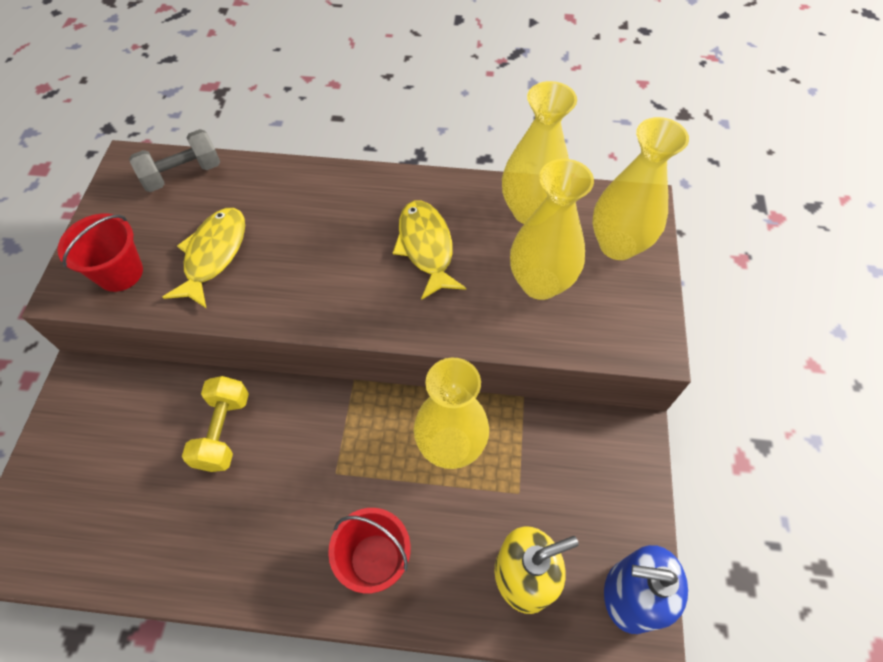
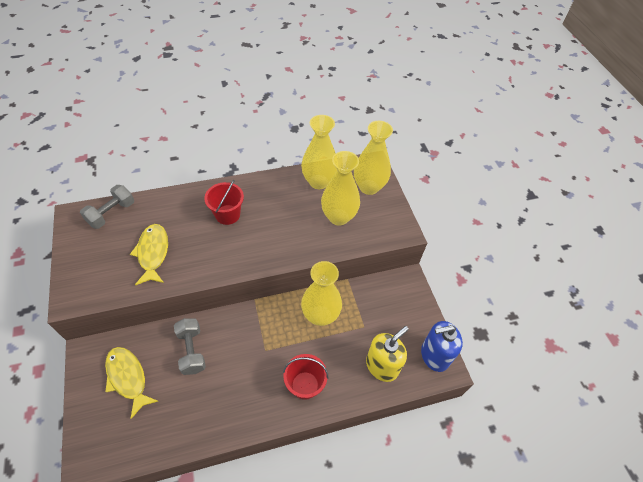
camera: 25 degrees left, 5 degrees down
(120, 273) = (99, 279): red bucket -> red bucket (227, 214)
(223, 431) = (192, 351): yellow dumbbell -> grey dumbbell
(426, 247) = (272, 215): yellow fish -> yellow fish (128, 378)

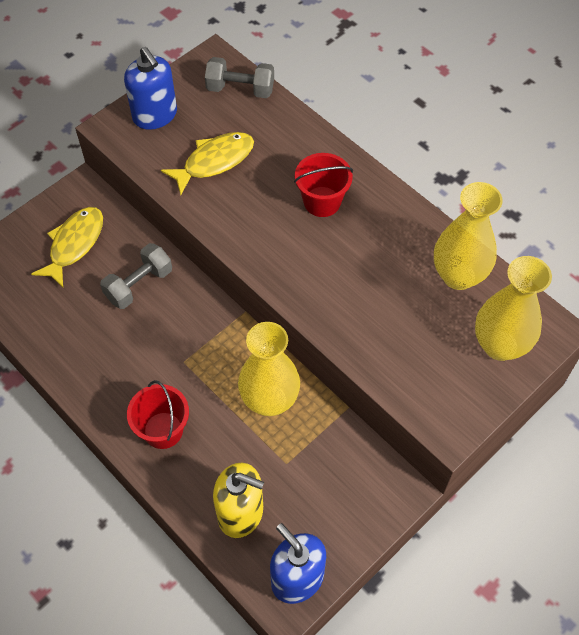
camera: 65 degrees right, 5 degrees up
(86, 268) = (155, 115): none -> blue soap dispenser
(338, 217) = (413, 331): yellow vase -> none

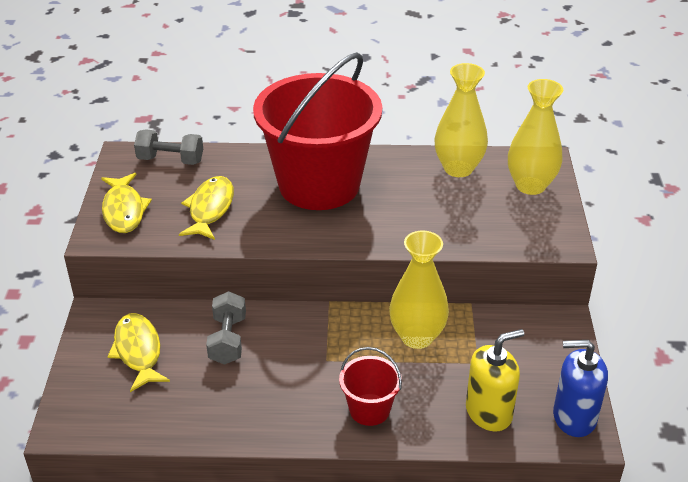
camera: 45 degrees left, 20 degrees down
(155, 115) = (124, 210): blue soap dispenser -> yellow fish
(240, 89) = (170, 160): grey dumbbell -> grey dumbbell turned 45 degrees clockwise
(322, 202) = (319, 185): red bucket -> red bucket, size x2.35

